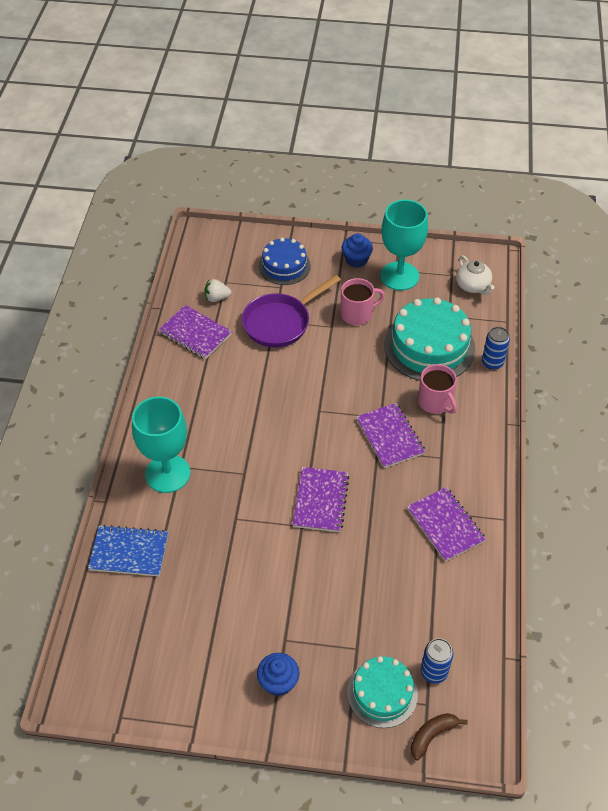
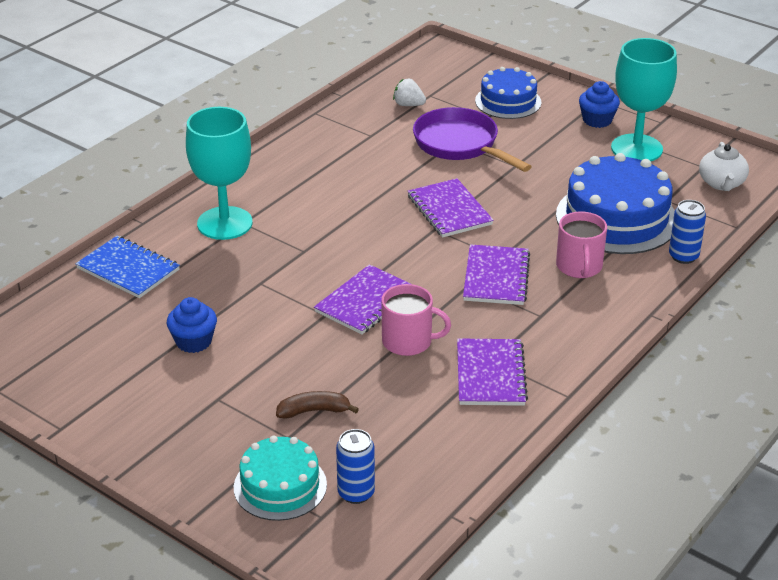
camera: 30 degrees right, 15 degrees down
(195, 333) = (358, 125): purple notebook -> purple notebook (449, 210)
(278, 682) = (178, 429): blue cupcake -> blue cupcake (194, 341)
(280, 322) = (460, 145): purple pan -> purple pan turned 60 degrees clockwise
(357, 314) = (555, 164): pink mug -> pink mug (408, 341)
(429, 347) = (616, 218): turquoise cake -> blue cake
(432, 735) = (302, 546): brown banana -> brown banana (314, 411)

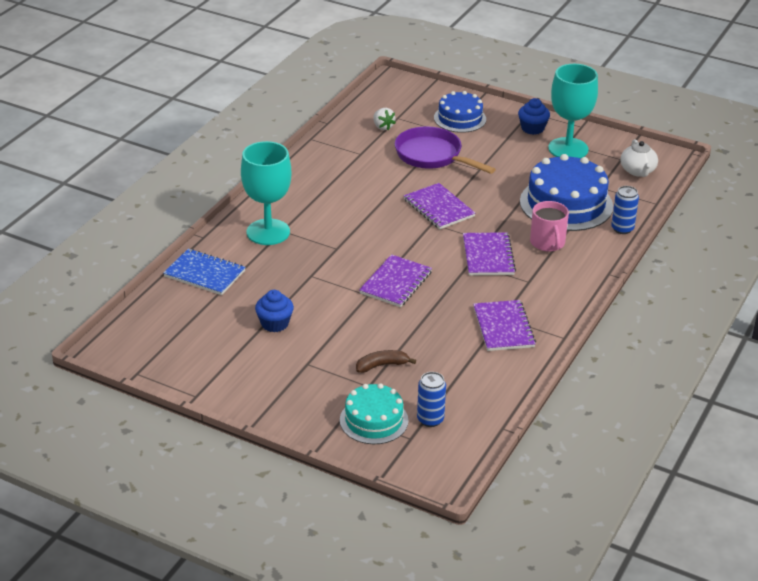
camera: 10 degrees left, 0 degrees up
(408, 105) = (383, 127): white strawberry -> white strawberry turned 135 degrees counterclockwise
(408, 341) = (436, 309): pink mug -> none

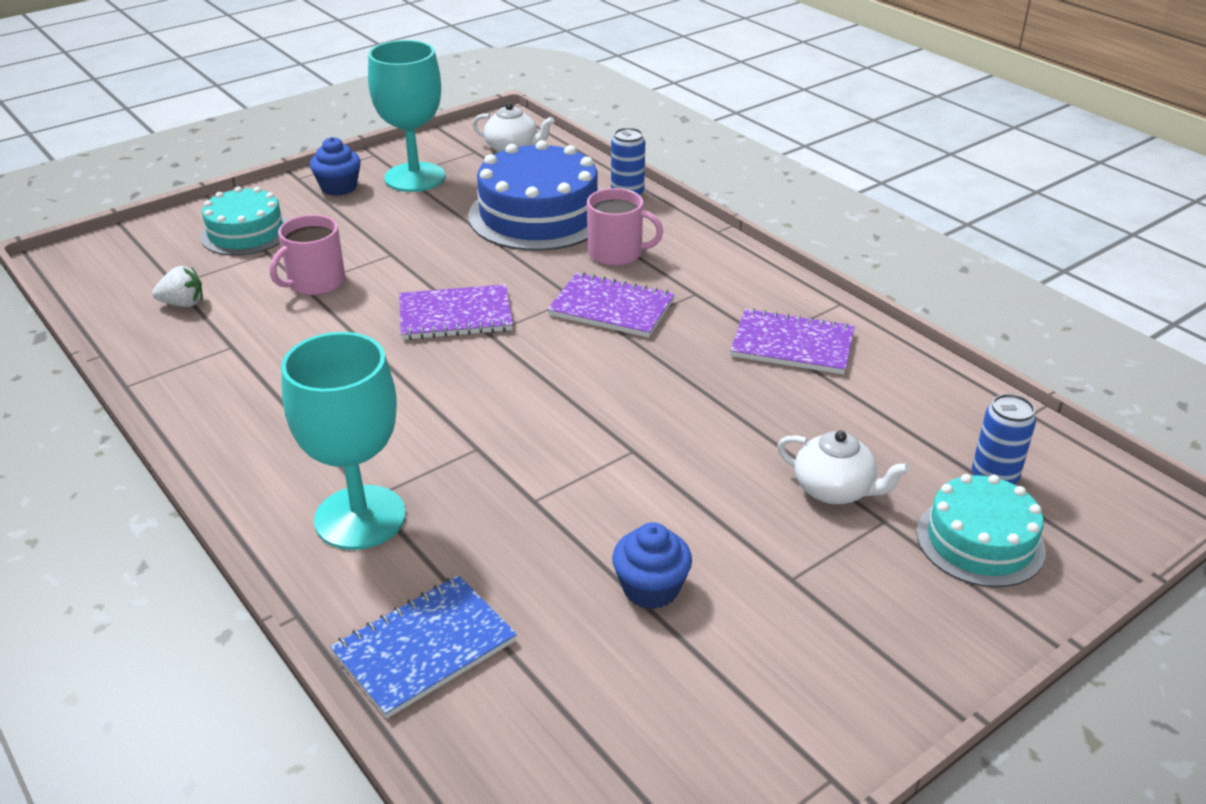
camera: 65 degrees left, 0 degrees up
(382, 365) = (834, 490): brown banana -> white teapot
(396, 283) = (619, 412): purple notebook -> none
(432, 156) = (315, 282): purple pan -> pink mug
(460, 118) = (245, 233): blue cake -> turquoise cake

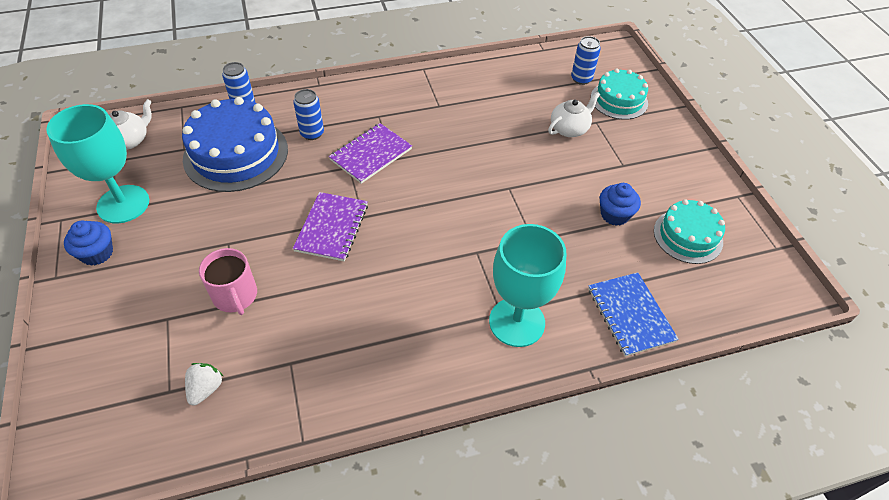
camera: 70 degrees left, 15 degrees up
(245, 233) = (121, 329): turquoise cake -> turquoise cake (688, 236)
(616, 253) = (312, 133): pink mug -> blue can
(792, 345) = (449, 99): purple notebook -> none

